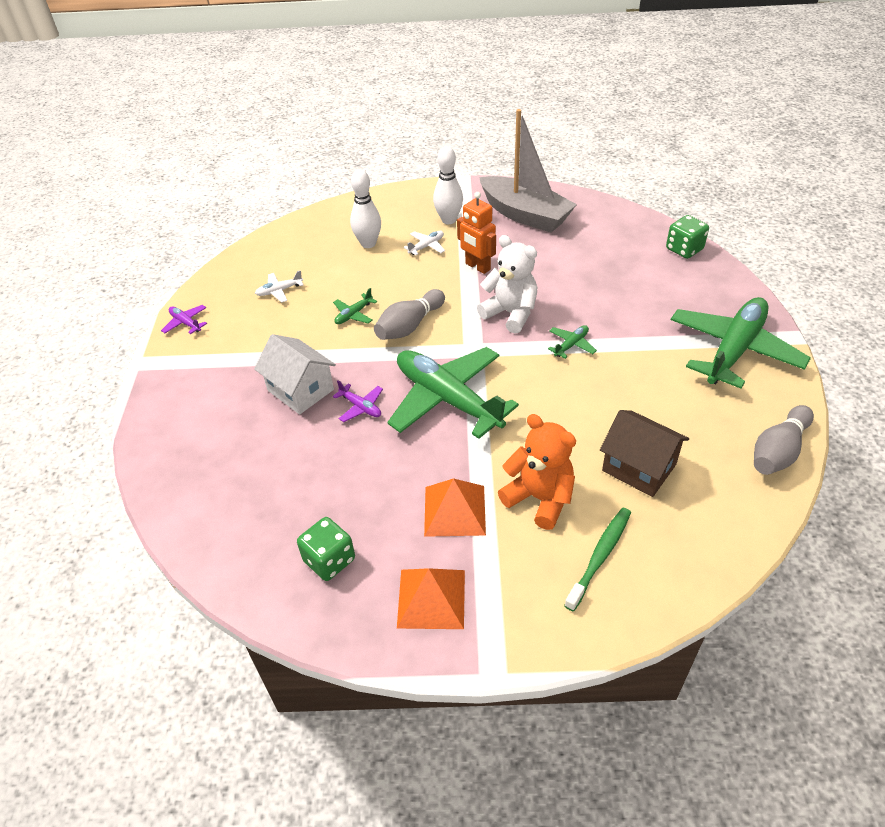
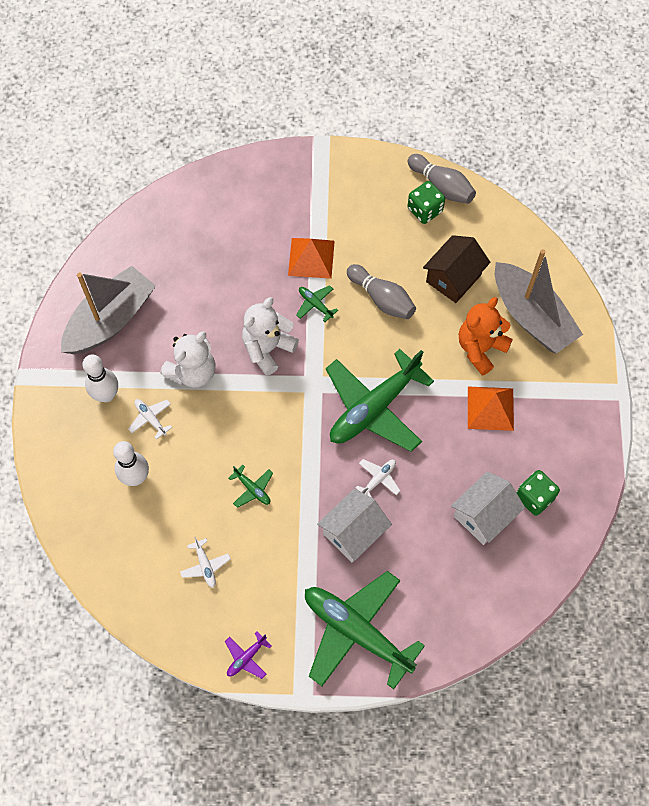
camera: 90 degrees left, 20 degrees up
(310, 505) = (484, 515): none -> white house
(361, 407) = (378, 479): purple plane -> white plane
(409, 326) = (275, 437): grey bowling pin -> grey bowling pin (382, 299)
(431, 598) = (565, 427): orange pyramid -> orange pyramid (311, 258)
(477, 267) = (193, 372): orange robot -> white teddy bear
(599, 557) = (531, 317): green toothbrush -> grey boat
(684, 249) = (193, 192): green dice -> green dice (425, 210)
(734, 350) = (333, 187): green plane -> green plane (356, 632)

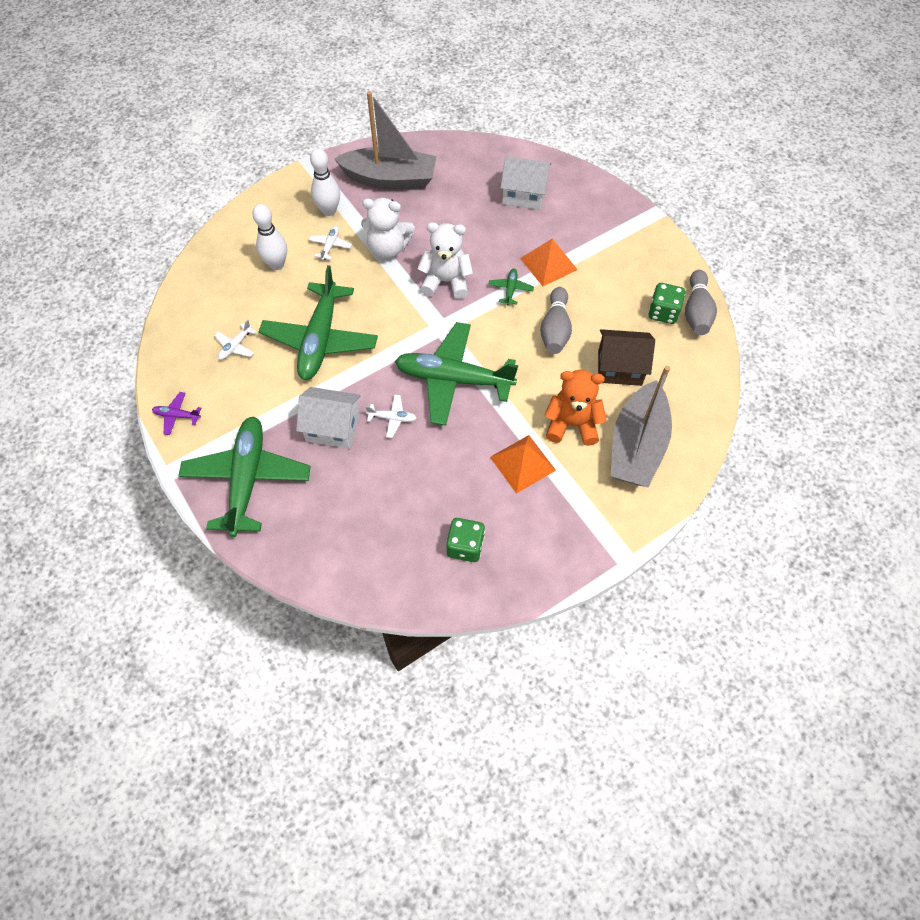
camera: 55 degrees right, 5 degrees down
(252, 489) = (320, 339): green plane -> green plane, size x2.50
(484, 515) = (418, 515): white house -> white house (524, 194)

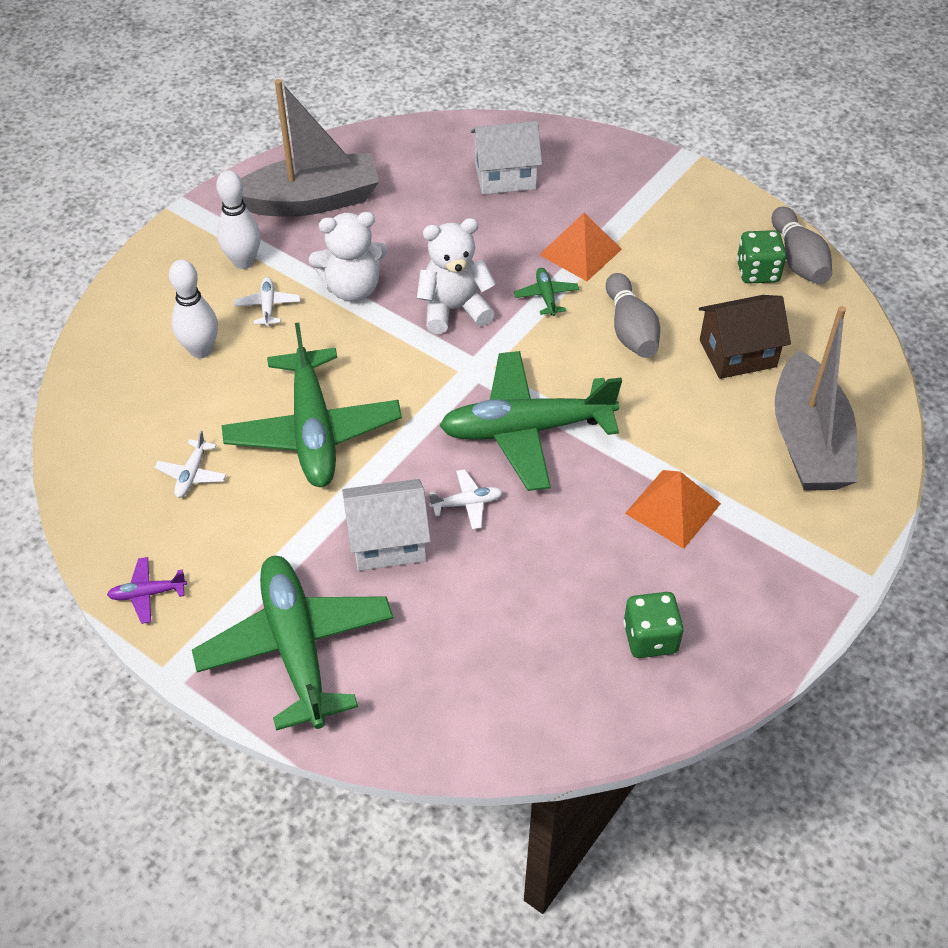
camera: 20 degrees left, 10 degrees down
(572, 424) = (712, 440): orange teddy bear -> none

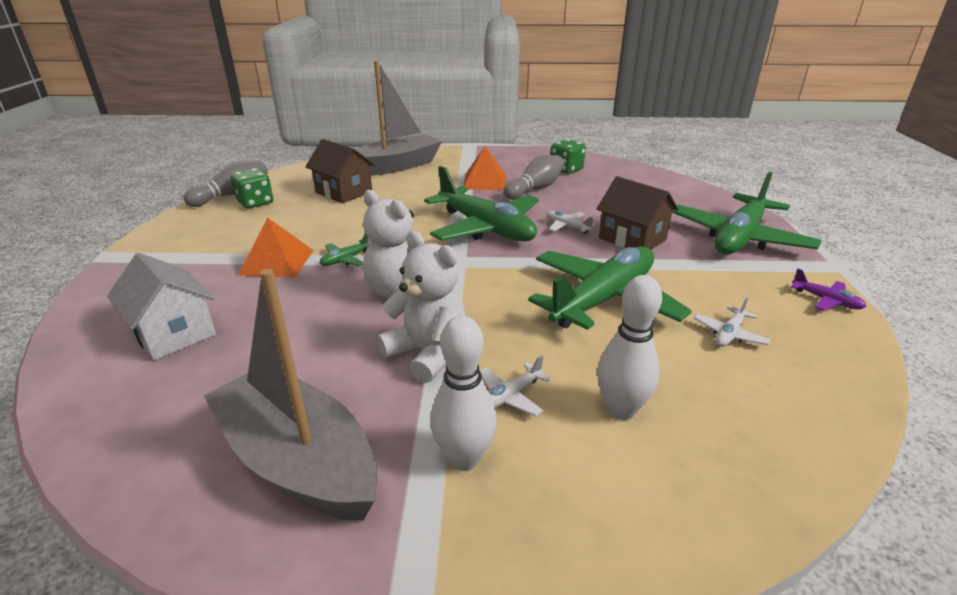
camera: 125 degrees left, 20 degrees down
(192, 474) = (729, 334): white plane -> white plane turned 150 degrees clockwise
(388, 541) = (632, 239): white house -> brown house
(630, 329) = (353, 223): grey bowling pin -> grey bowling pin (535, 189)

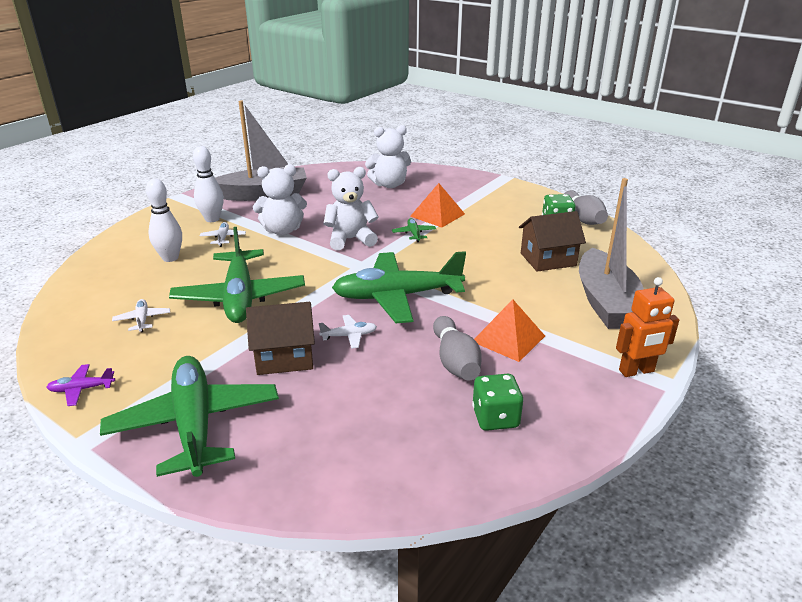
camera: 125 degrees right, 0 degrees up
(173, 333) = (389, 185): white house -> white teddy bear
(469, 151) = (636, 371): none -> orange robot

